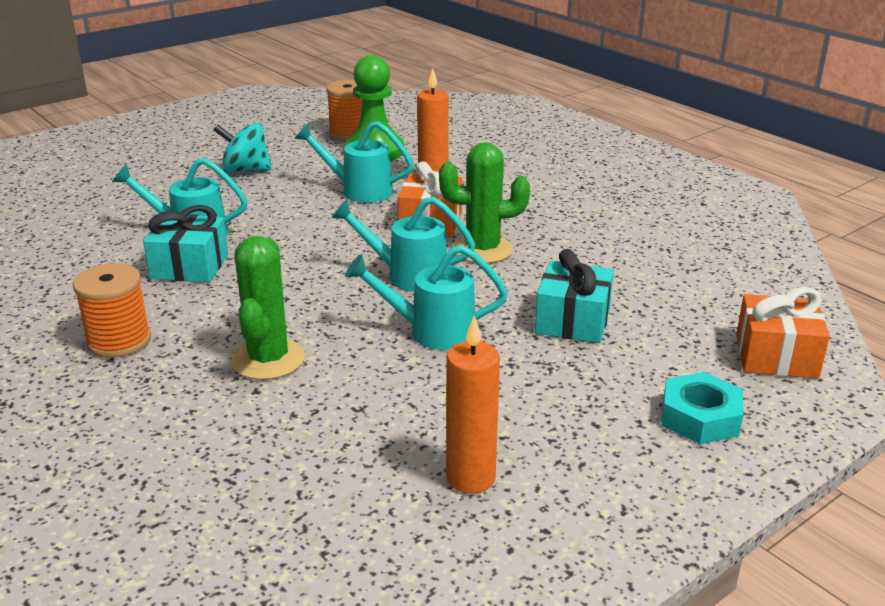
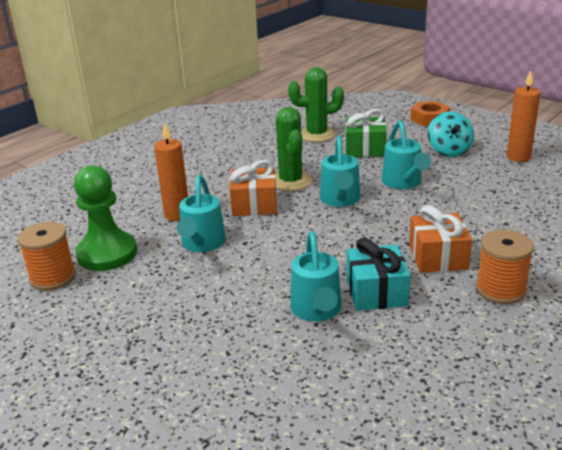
camera: 100 degrees left, 0 degrees up
(245, 170) = (162, 319): turquoise spinning top -> turquoise spinning top (449, 151)
(268, 359) = (473, 226): green cactus -> green cactus (317, 135)
(572, 321) = (365, 148): turquoise gift -> green gift
(700, 417) = (429, 119): turquoise nut -> orange nut
(776, 356) = (367, 107): orange gift -> orange gift (438, 257)

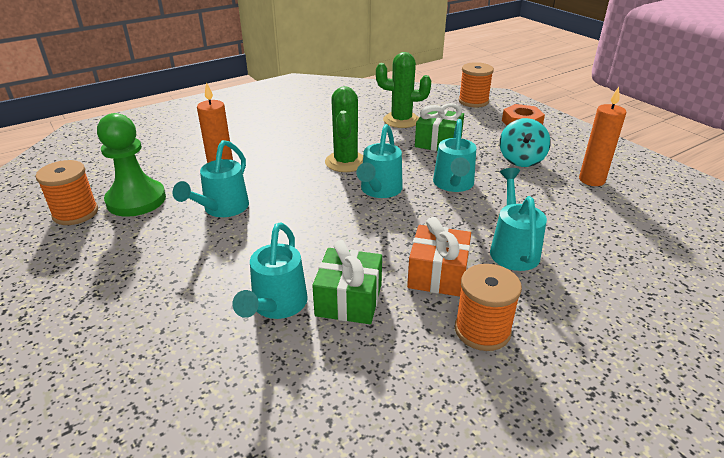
camera: 15 degrees right, 5 degrees up
(254, 205) = (296, 179): orange gift -> none
(373, 106) = (473, 101): none -> orange spool
(376, 292) = (349, 300): turquoise gift -> green gift
(487, 224) = (513, 249): none -> turquoise watering can

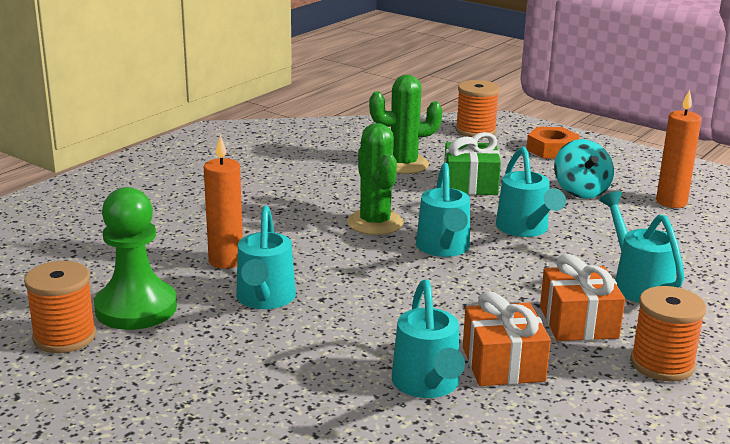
camera: 20 degrees left, 10 degrees down
(349, 300) = (503, 364): green gift -> orange gift

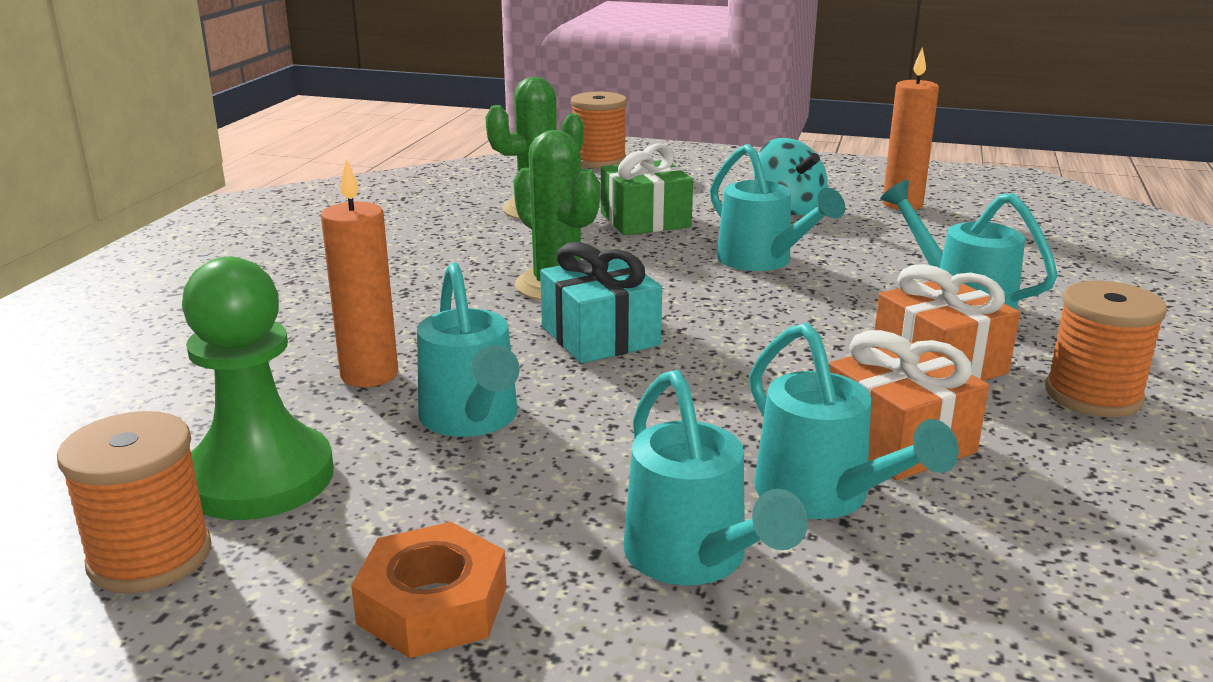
camera: 20 degrees left, 0 degrees up
(376, 262) = (600, 336): none -> turquoise gift
(444, 248) = (679, 302): turquoise watering can -> turquoise watering can (694, 559)
(552, 149) = (710, 169): orange nut -> orange nut (433, 605)

